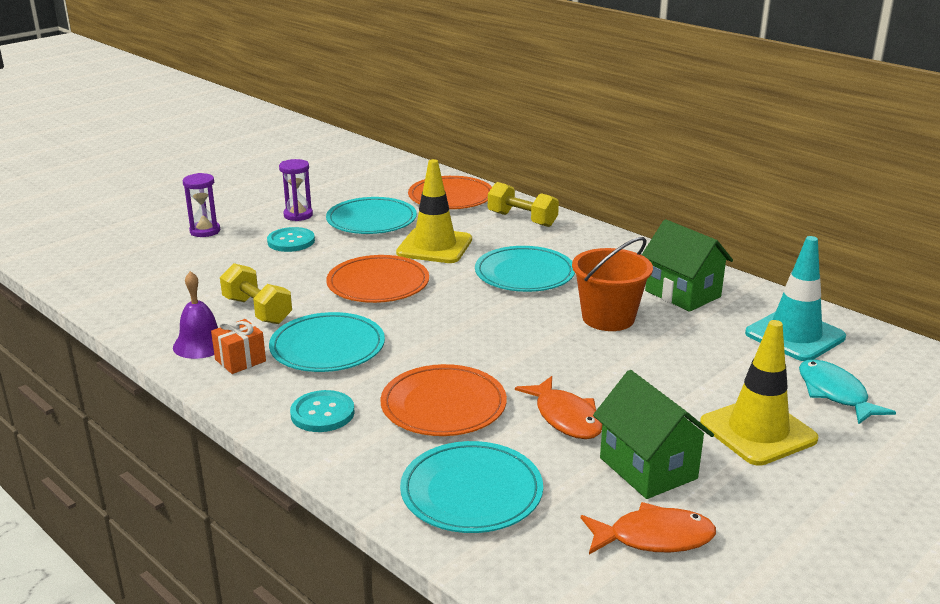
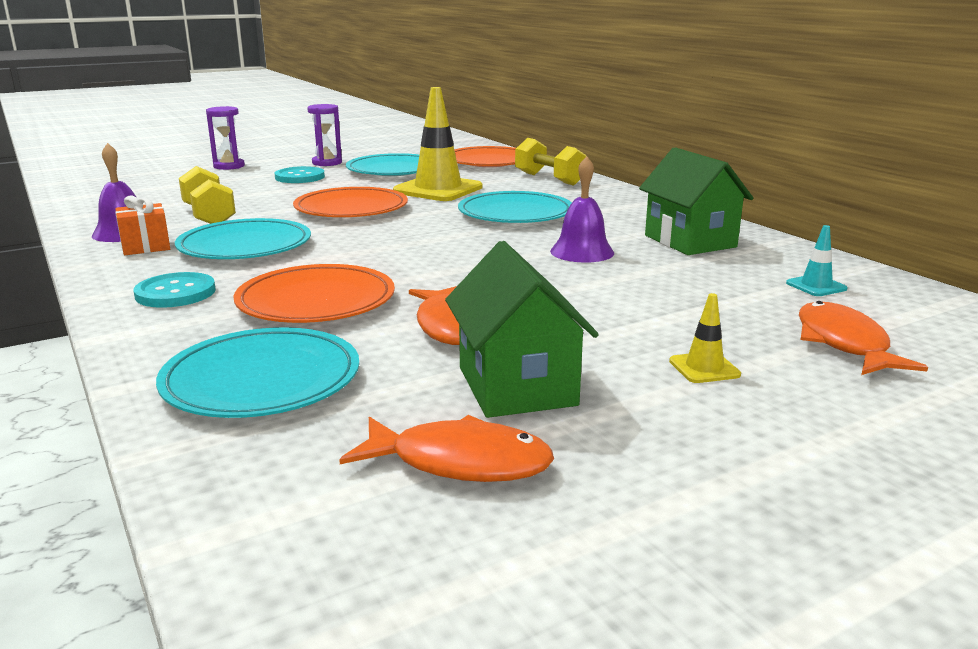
camera: 15 degrees right, 5 degrees down
(608, 318) = (582, 252): orange bucket -> purple bell
(758, 431) = (704, 368): yellow traffic cone -> yellow traffic cone, size x0.44
(795, 335) = (816, 286): turquoise traffic cone -> turquoise traffic cone, size x0.44
(835, 393) = (844, 343): turquoise fish -> orange fish

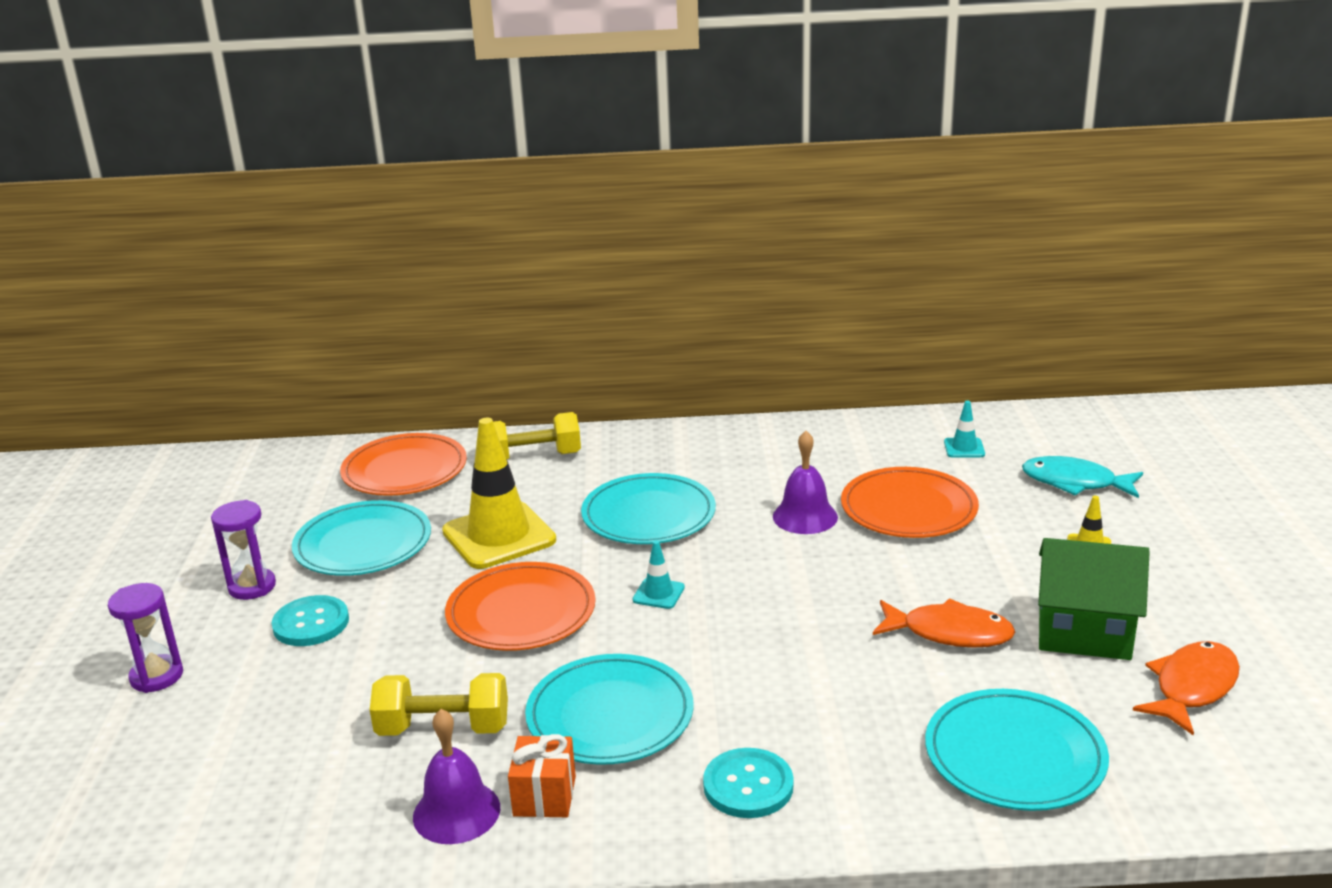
camera: 60 degrees left, 5 degrees up
(316, 301) = (837, 694): orange plate -> orange plate (908, 508)
(410, 232) = (658, 594): none -> turquoise traffic cone
(690, 241) = (818, 457): green house -> none
(844, 343) = (1075, 483): orange fish -> turquoise fish

